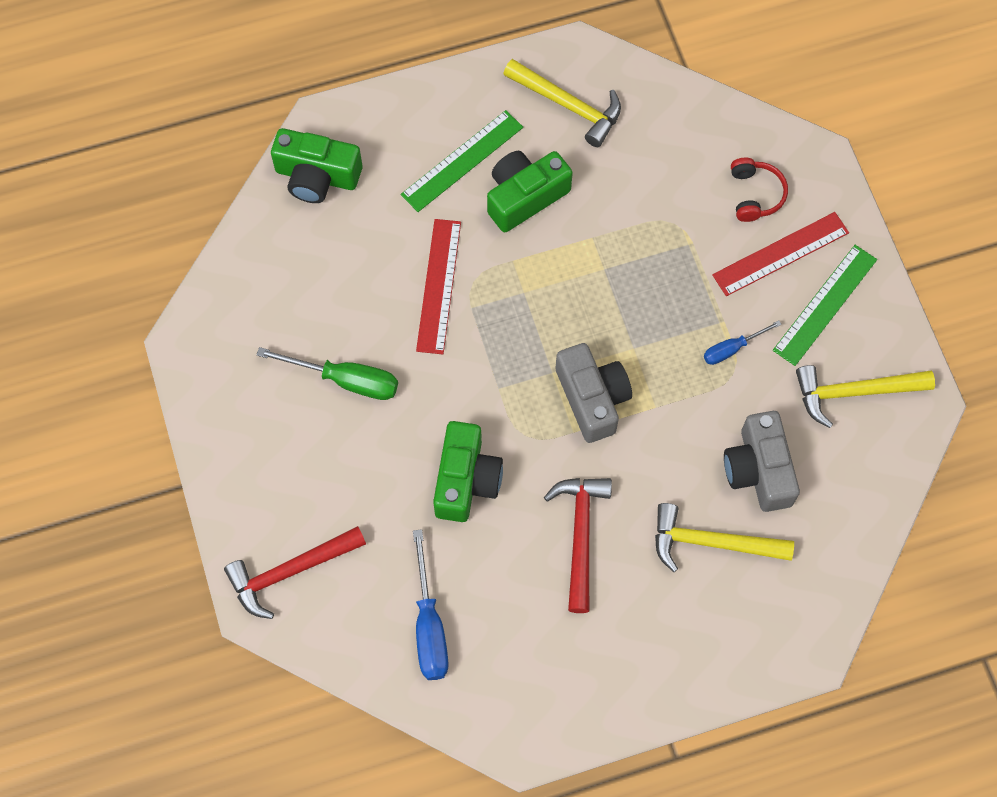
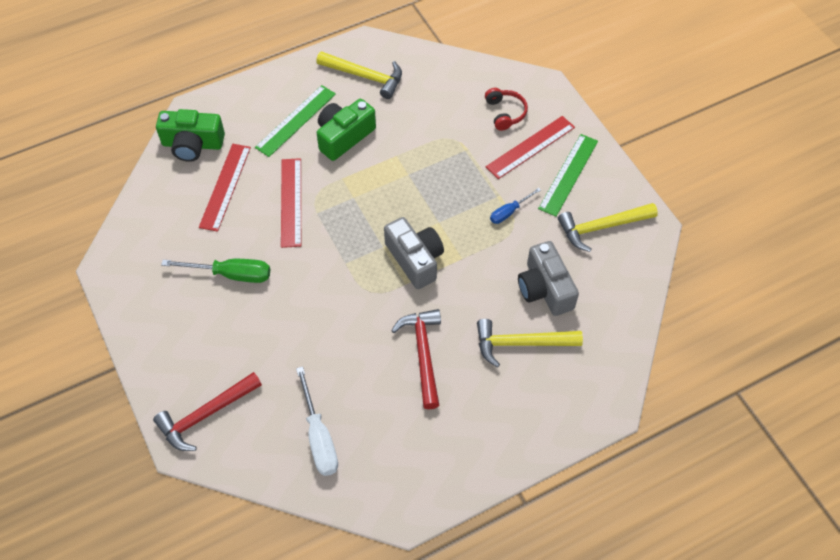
camera: 10 degrees left, 10 degrees down
(353, 248) = (225, 186): none -> red ruler
(429, 626) = (319, 437): blue screwdriver -> white screwdriver
(466, 480) = (331, 329): green camera -> none

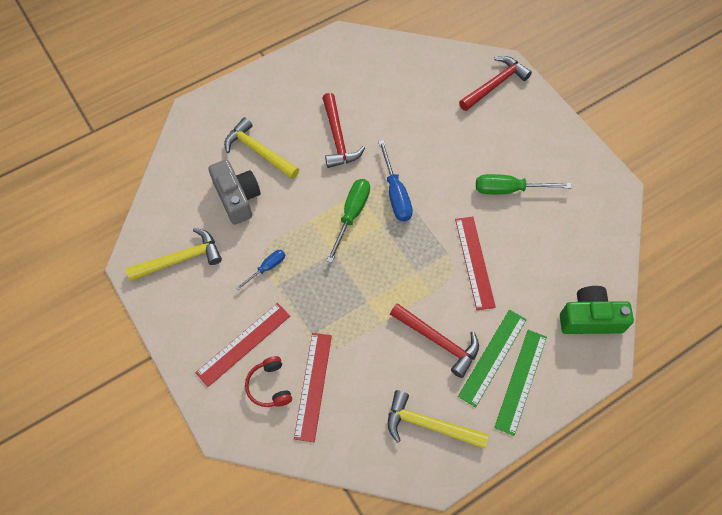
camera: 175 degrees right, 5 degrees up
(225, 186) = (541, 273): red ruler -> red ruler (313, 386)
(319, 437) = (408, 77): white screwdriver -> none
(344, 136) = (438, 340): green camera -> red hammer
(362, 279) = (395, 194): none -> blue screwdriver
(415, 259) = (351, 215): grey camera -> green screwdriver
(521, 343) = (259, 151): yellow hammer -> yellow hammer turned 135 degrees counterclockwise
(568, 174) = (207, 314): green ruler -> green ruler (521, 381)

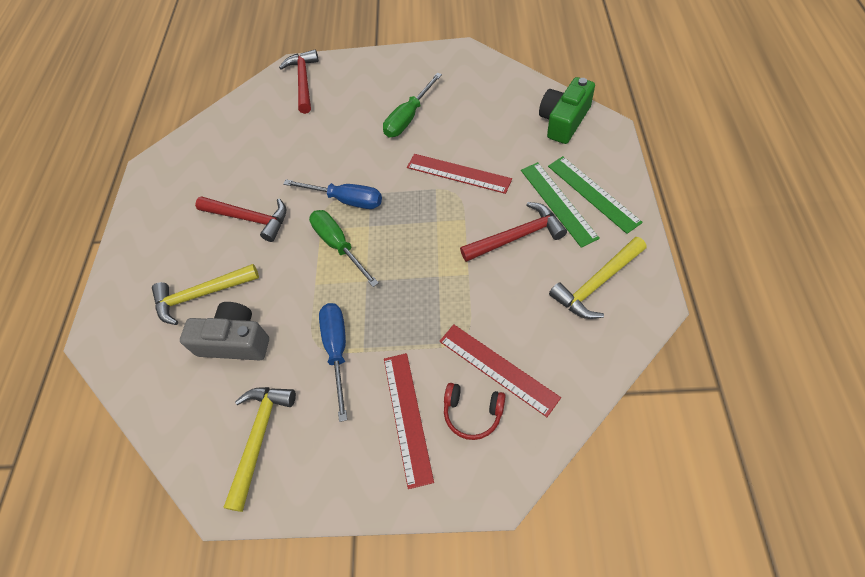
camera: 50 degrees left, 5 degrees down
(267, 268) = (337, 350): blue screwdriver -> blue screwdriver, size x1.67

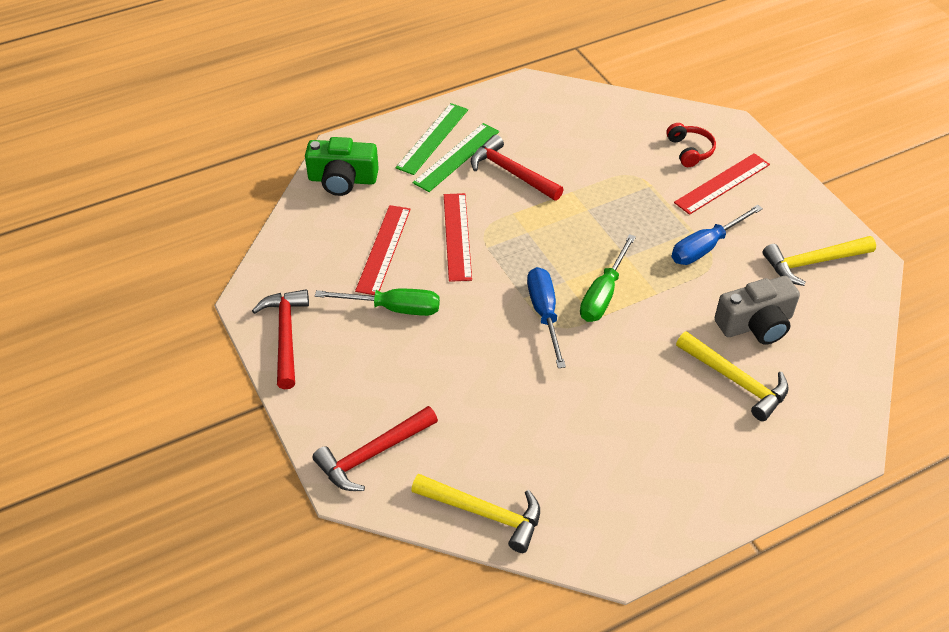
camera: 125 degrees left, 10 degrees down
(235, 341) = (756, 324): grey camera -> grey camera turned 90 degrees counterclockwise
(249, 218) = (622, 391): red hammer -> red hammer (285, 336)
(497, 368) = (645, 148): red ruler -> red ruler (383, 249)
(597, 284) = (530, 115): yellow hammer -> yellow hammer (484, 513)

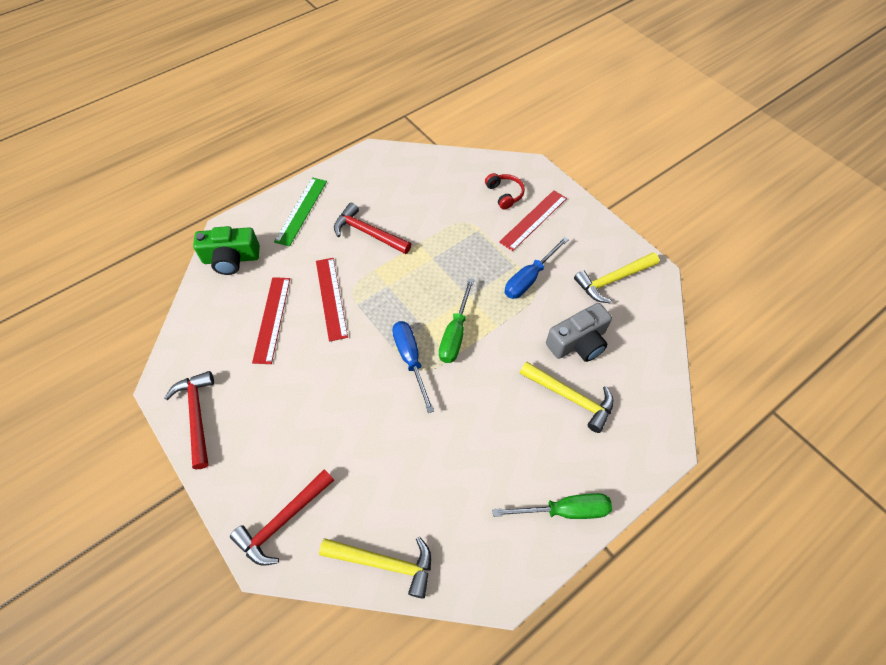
camera: 10 degrees left, 10 degrees up
(393, 308) = (286, 374): green screwdriver -> green screwdriver (564, 510)
(456, 157) = (322, 225): green ruler -> none

